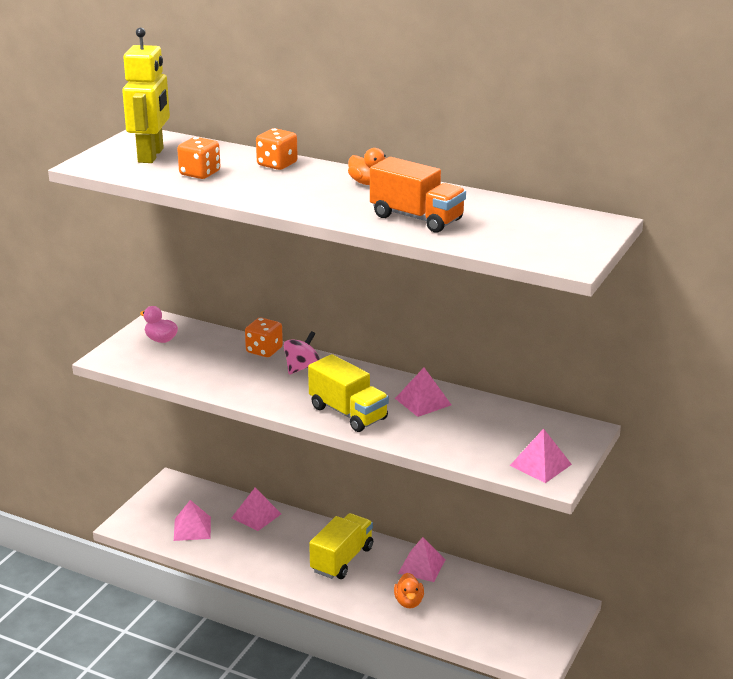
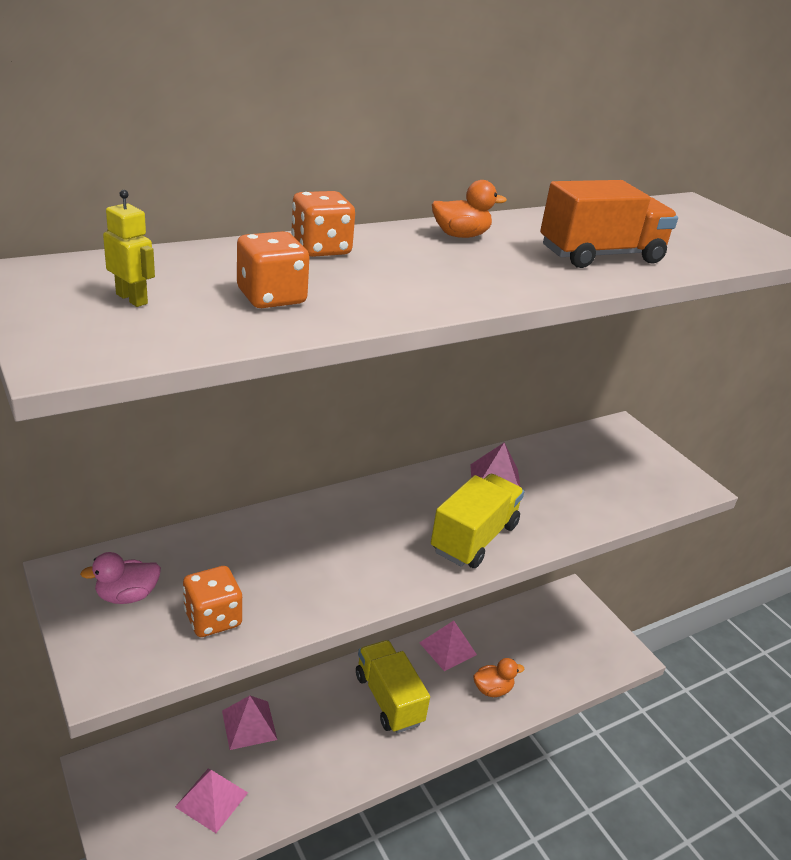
camera: 60 degrees left, 5 degrees up
(151, 155) = (132, 299): yellow robot -> yellow robot, size x0.45
(264, 350) = (268, 526): orange dice -> orange dice (213, 618)
(301, 367) = (340, 519): pink spinning top -> none
(348, 413) = (474, 538): yellow truck -> yellow truck turned 45 degrees counterclockwise
(409, 602) = (492, 689): orange duck -> orange duck turned 45 degrees counterclockwise
(540, 465) = (664, 479): pink pyramid -> none

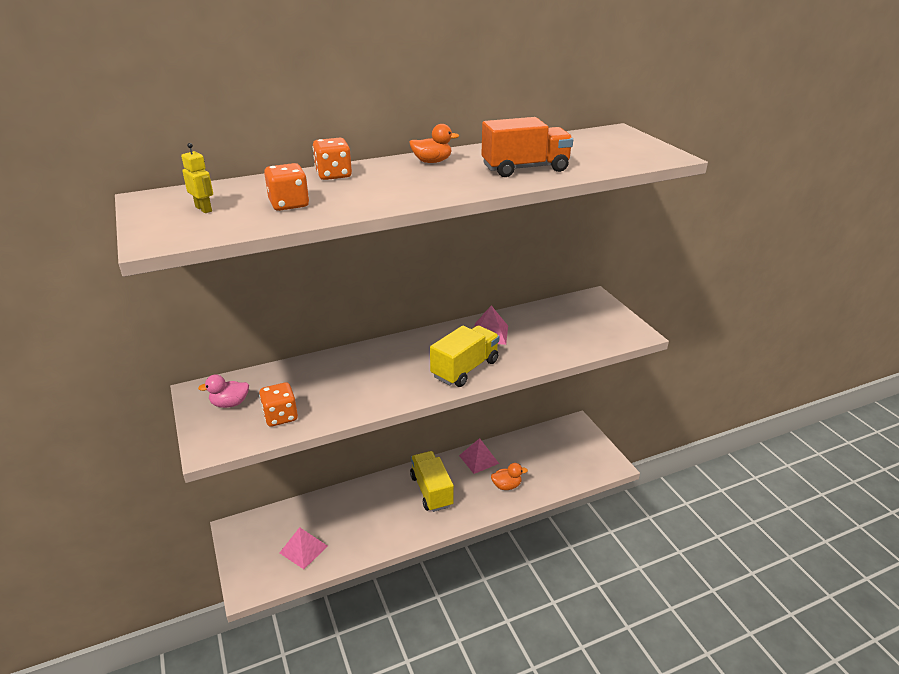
camera: 10 degrees right, 0 degrees up
(249, 725) = (334, 505): pink pyramid -> none

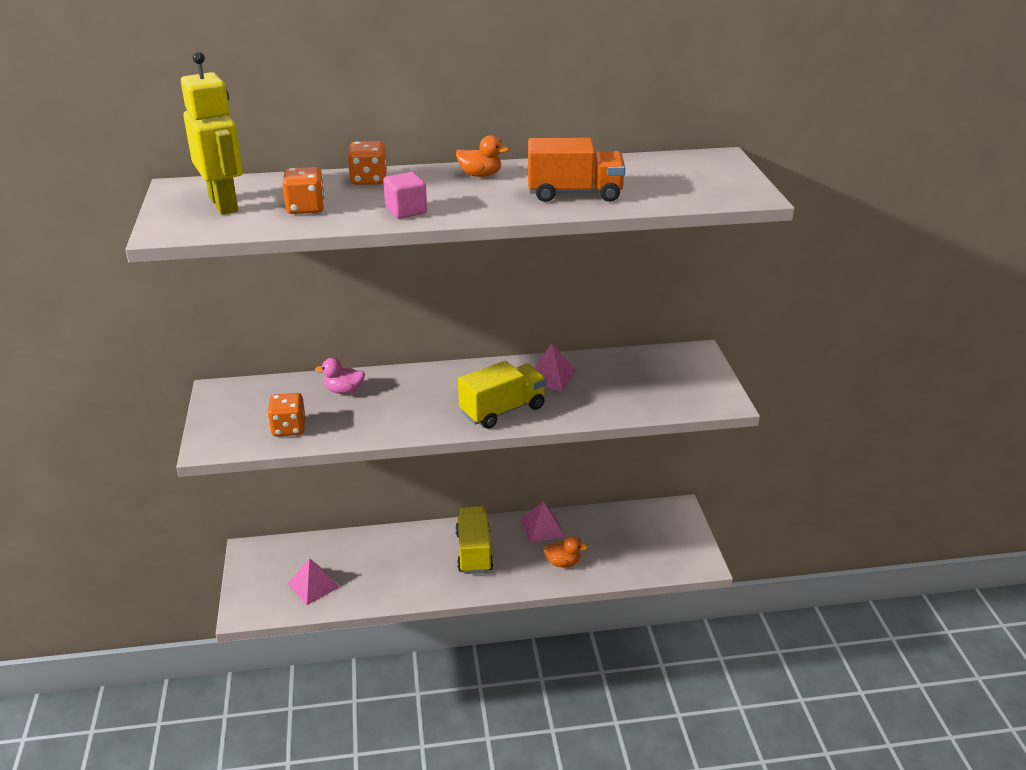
camera: 15 degrees right, 0 degrees up
(204, 209) = (224, 204): yellow robot -> yellow robot, size x2.24
(230, 403) = (244, 407): pink duck -> pink duck (344, 391)
(387, 197) = (406, 211): none -> pink cube

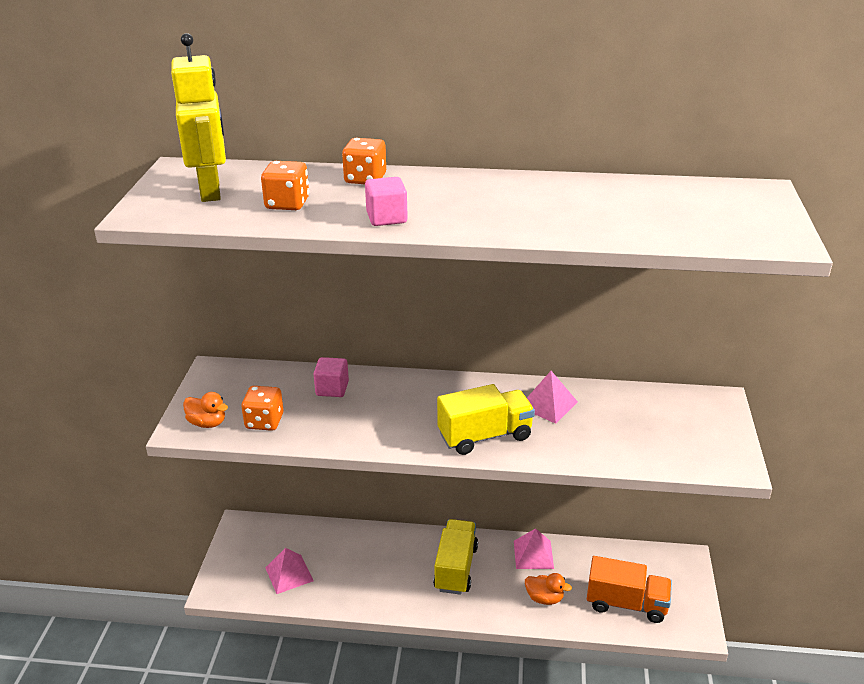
camera: 15 degrees right, 0 degrees up
(344, 391) = (332, 389): pink duck -> pink cube
(480, 175) = (483, 185): orange duck -> orange duck (207, 423)
(574, 194) = (576, 217): orange truck -> orange truck (626, 604)

